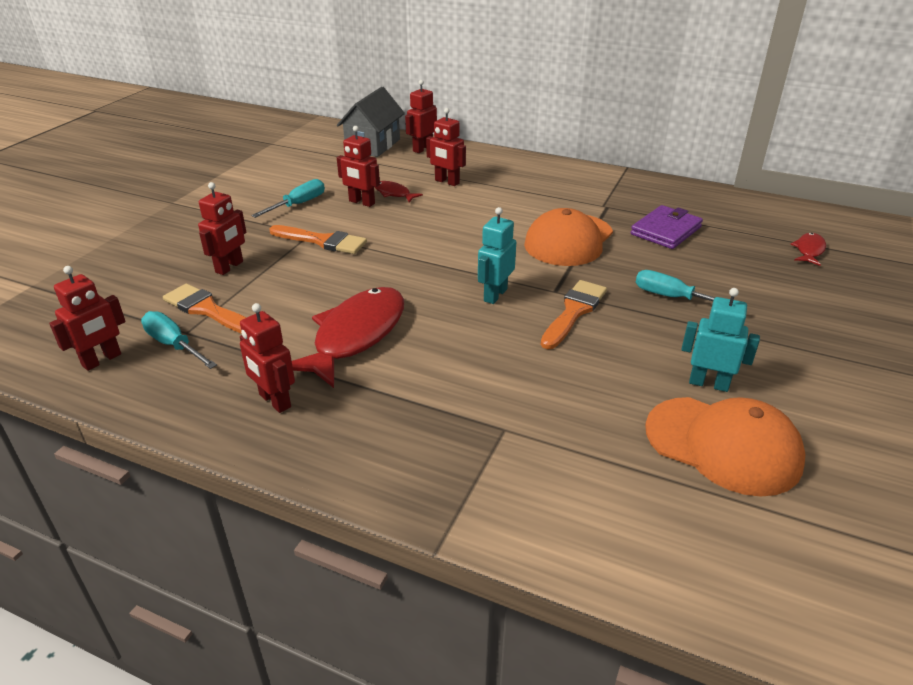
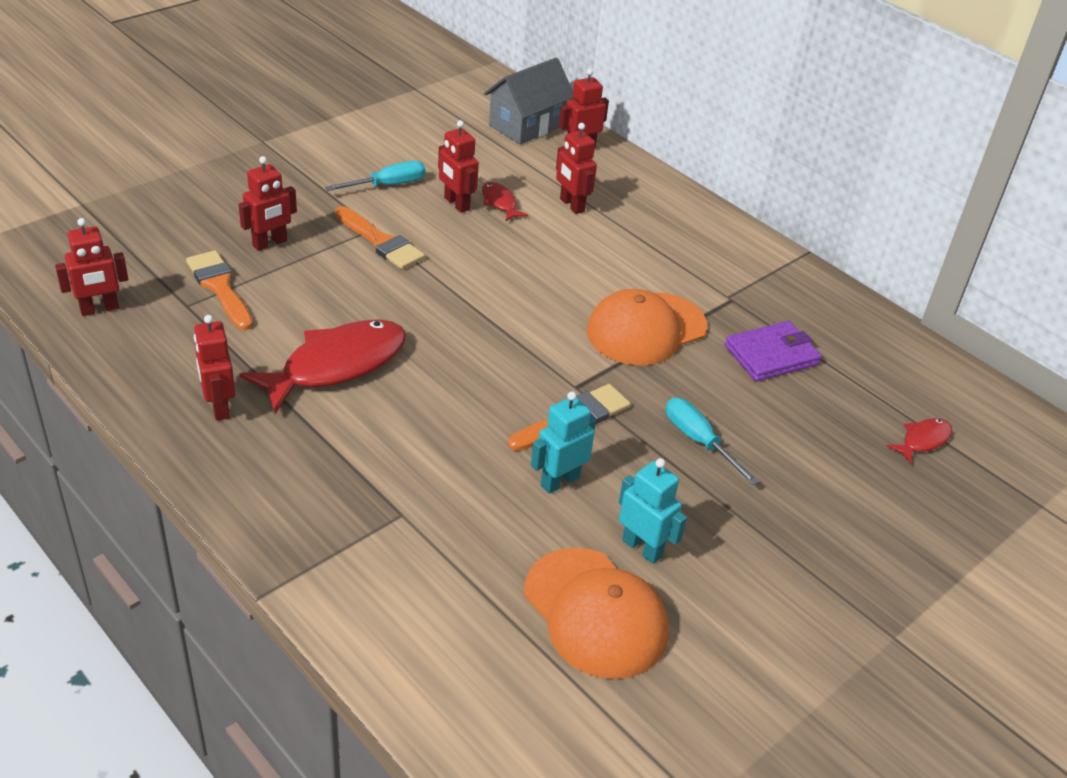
camera: 20 degrees right, 5 degrees up
(174, 345) = (168, 315): turquoise screwdriver -> none
(495, 295) = (508, 369): turquoise robot -> turquoise robot (559, 481)

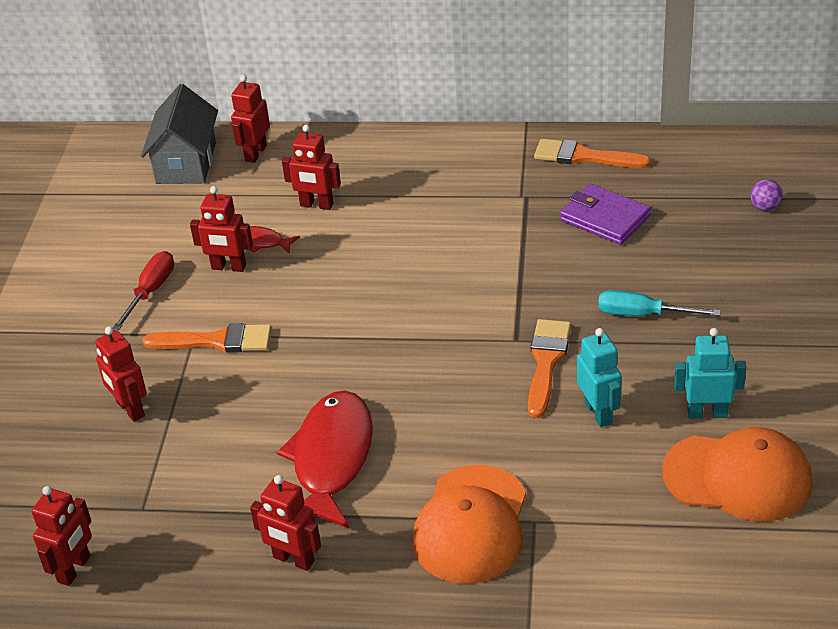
camera: 35 degrees left, 0 degrees up
(220, 287) = (146, 474): orange brush -> orange brush (584, 156)
(270, 243) = (130, 409): red robot -> red robot turned 135 degrees clockwise
(388, 185) = (150, 291): turquoise screwdriver -> red screwdriver
(559, 481) = (598, 413): turquoise robot -> turquoise robot turned 150 degrees clockwise
(646, 329) = (502, 262): orange cap -> orange cap (471, 525)
(771, 355) = (605, 218): purple wallet -> purple wallet turned 75 degrees counterclockwise
(923, 440) = (765, 207): red fish -> purple ball

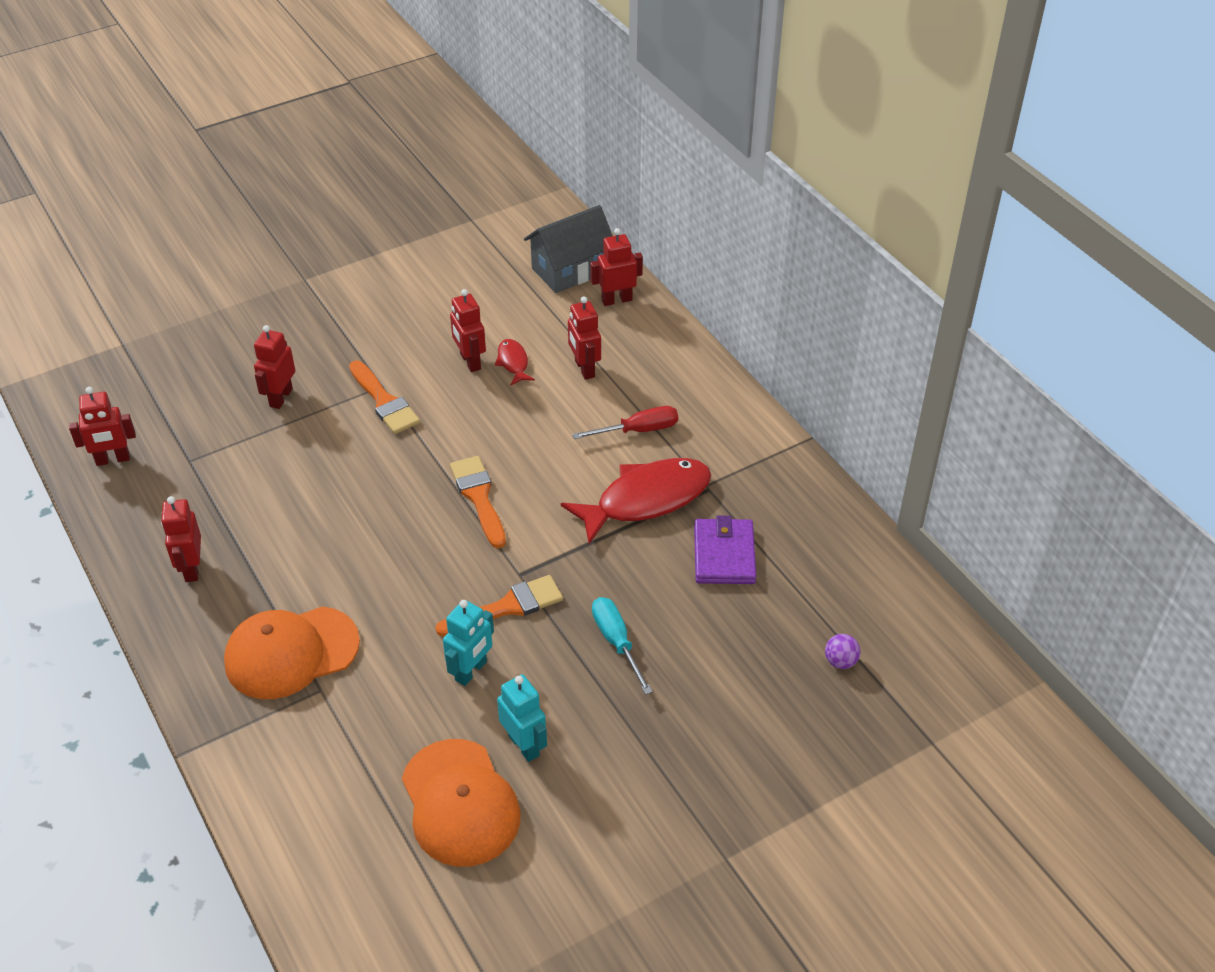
camera: 50 degrees right, 5 degrees up
(150, 291) = (410, 336): red screwdriver -> red screwdriver (638, 430)
(331, 459) = (305, 534): red fish -> red fish (646, 500)
(584, 156) = (798, 499): orange brush -> orange brush (479, 497)

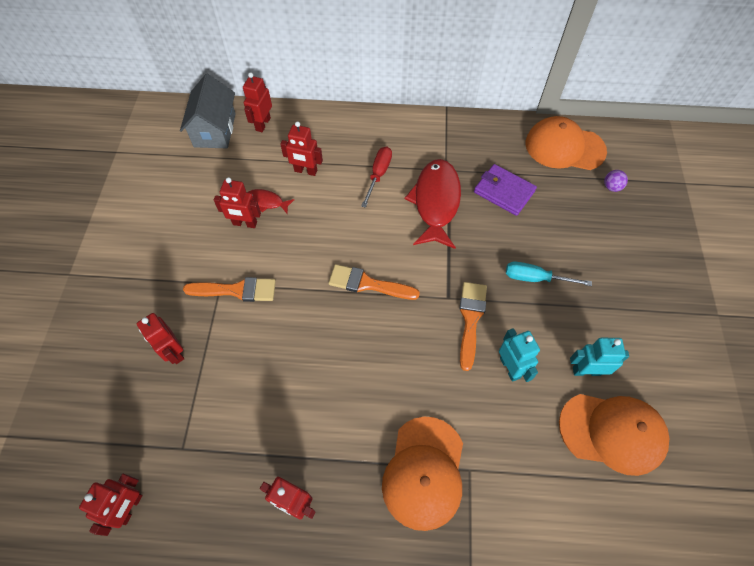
camera: 55 degrees left, 15 degrees up
(863, 583) = (564, 147): none -> orange cap

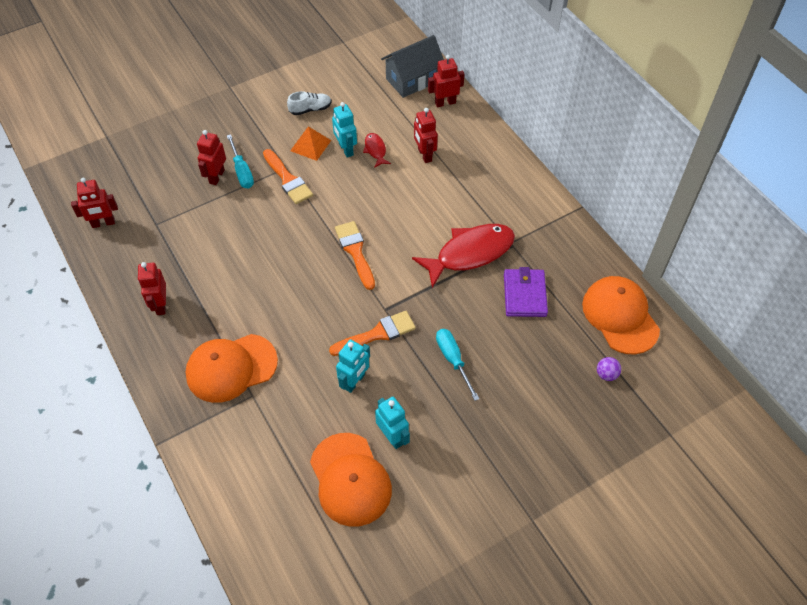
camera: 55 degrees right, 5 degrees down
(169, 223) = (310, 109): none -> white shoe
(189, 324) = (242, 171): none -> turquoise screwdriver
(213, 248) = (310, 145): none -> orange pyramid
(245, 223) = (345, 149): red robot -> turquoise robot
(378, 175) = (463, 201): red screwdriver -> none

